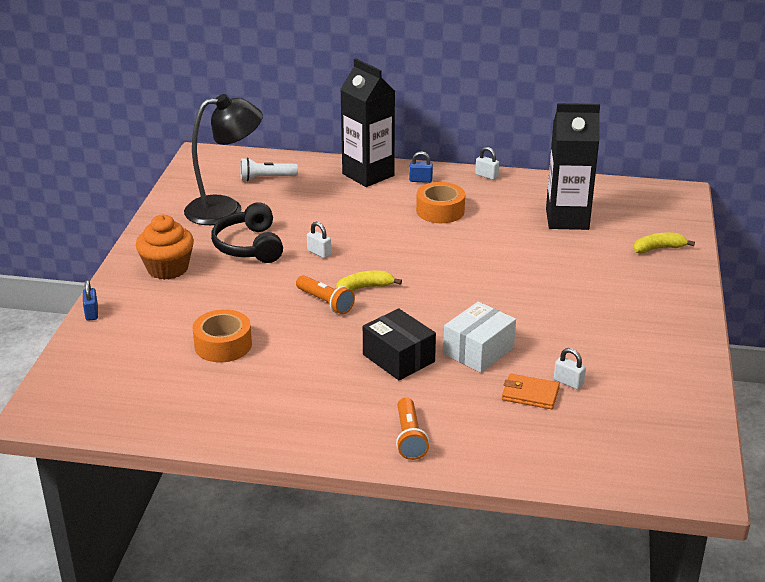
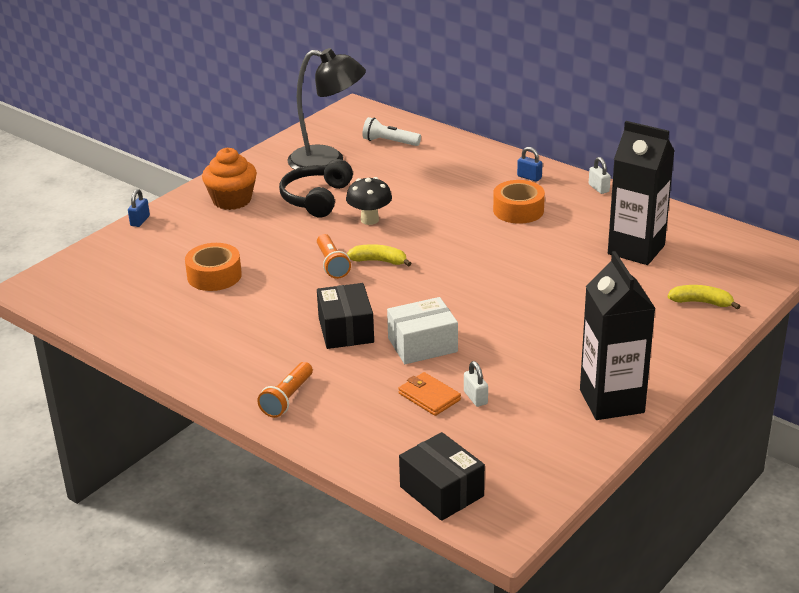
camera: 30 degrees right, 0 degrees up
(319, 253) = (369, 220): white padlock -> black mushroom
(368, 175) = (484, 160): black carton -> black carton (611, 401)
(623, 473) = (441, 491): none -> black box

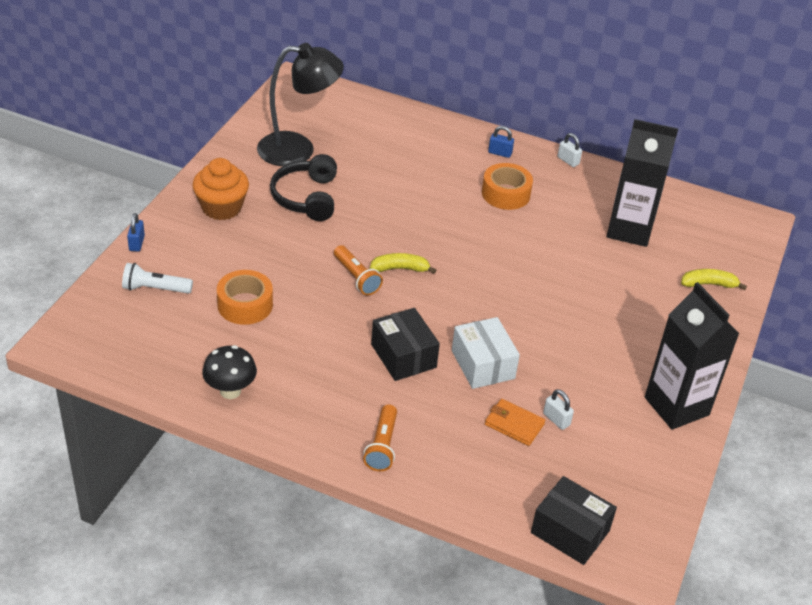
camera: 20 degrees left, 10 degrees up
(369, 220) = (370, 219): black mushroom -> black mushroom (230, 391)
(389, 142) = (349, 120): white flashlight -> white flashlight (155, 289)
(422, 345) = (483, 364): white box -> white box turned 75 degrees counterclockwise

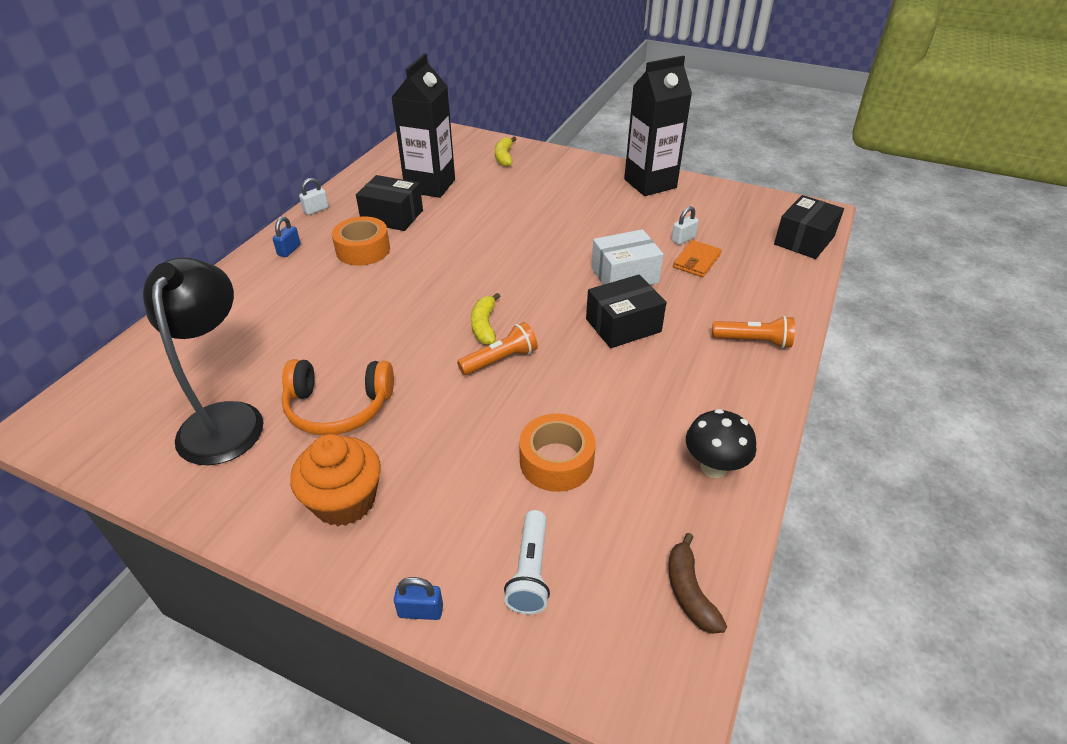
camera: 85 degrees left, 0 degrees up
(127, 361) = (689, 592): none -> brown banana
(306, 197) = (338, 407): black headphones -> orange headphones
(565, 207) = (392, 216): none -> black box

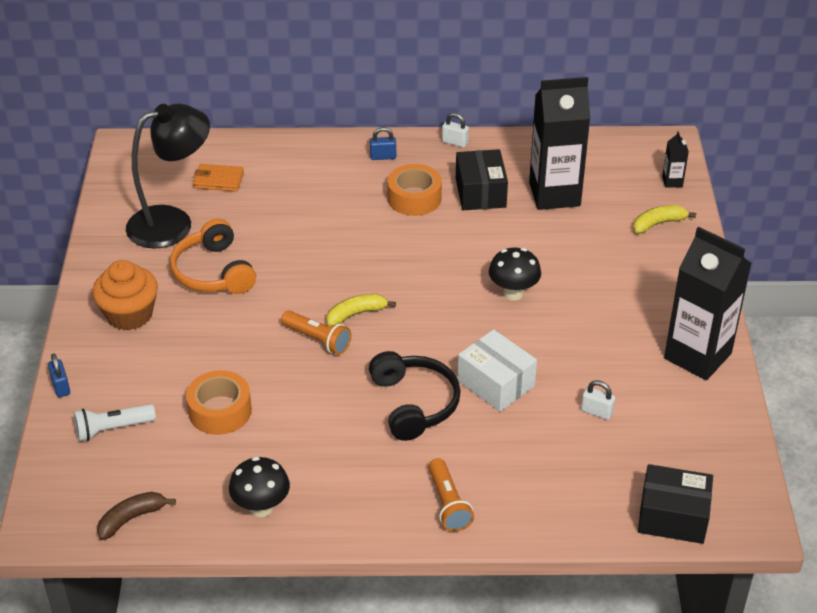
camera: 65 degrees right, 0 degrees up
(466, 139) = (672, 181): none -> black carton
(526, 236) = (513, 293): none -> black mushroom
(623, 325) = (414, 404): black box -> black headphones
(696, 261) = (560, 432): orange wallet -> orange wallet (218, 180)

